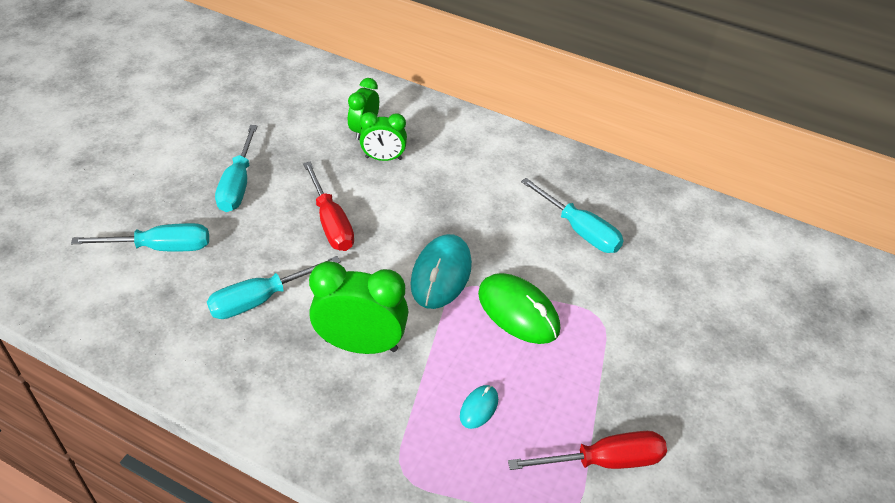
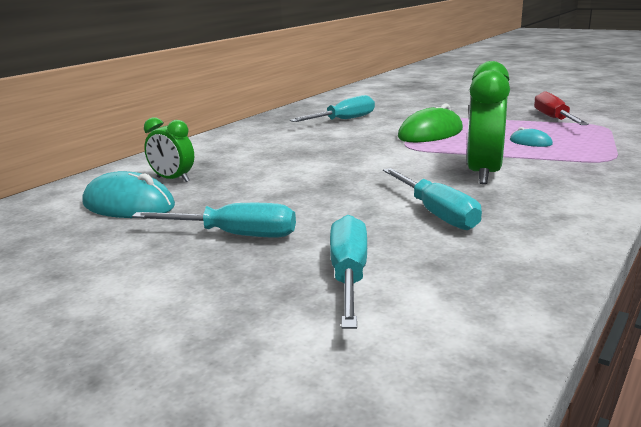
camera: 80 degrees left, 25 degrees down
(331, 223) = (319, 188): red screwdriver -> none
(383, 158) = (226, 171): green clock -> none
(441, 274) = (392, 152): turquoise mouse -> turquoise mouse (128, 205)

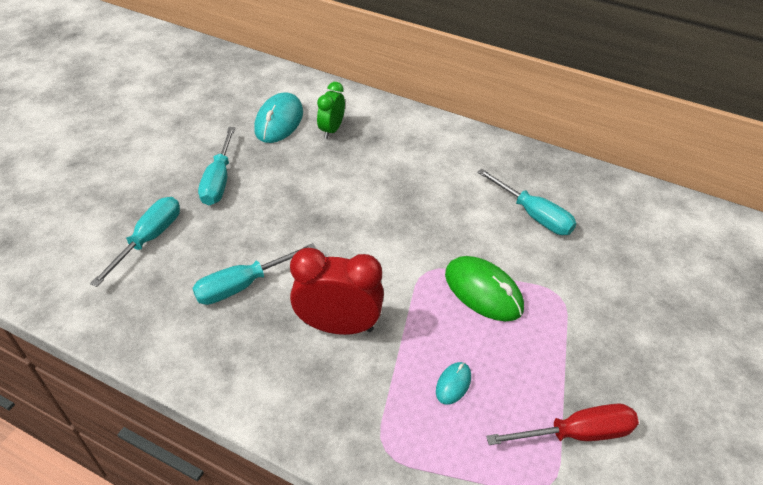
camera: 80 degrees right, 25 degrees up
(349, 275) = (149, 239): turquoise screwdriver -> turquoise screwdriver turned 60 degrees counterclockwise
(483, 174) = (338, 326): green clock -> red clock

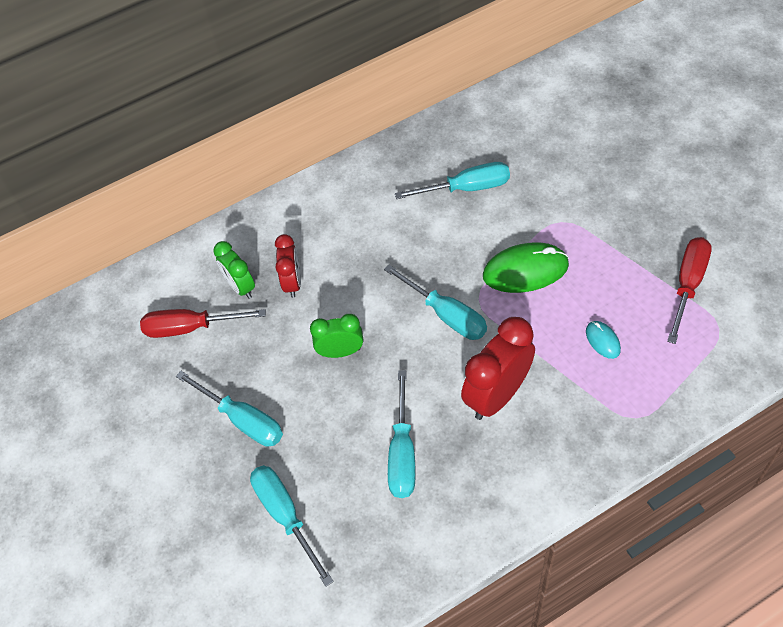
camera: 50 degrees left, 10 degrees up
(279, 121) = (190, 328): turquoise mouse -> red screwdriver
(313, 207) = (341, 351): none -> green clock
(356, 154) = (293, 283): none -> red clock
(395, 256) = (446, 315): none -> turquoise screwdriver

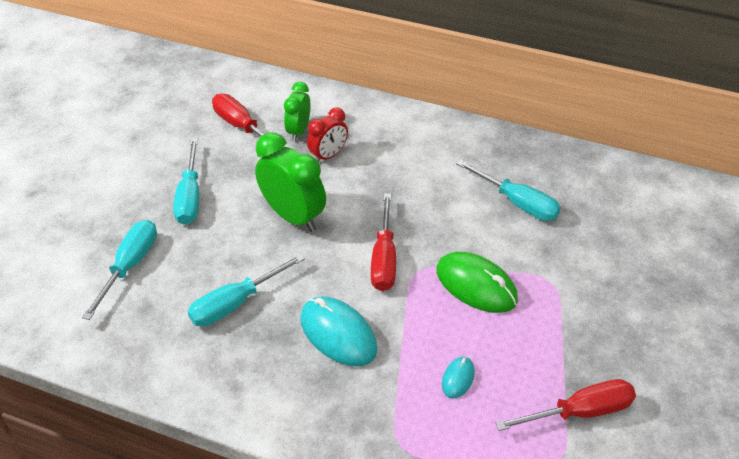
camera: 45 degrees right, 10 degrees down
(341, 351) = (293, 216): green clock -> green clock, size x1.66
(446, 315) = (384, 259): turquoise screwdriver -> red screwdriver
(497, 395) = (338, 334): red clock -> turquoise mouse

